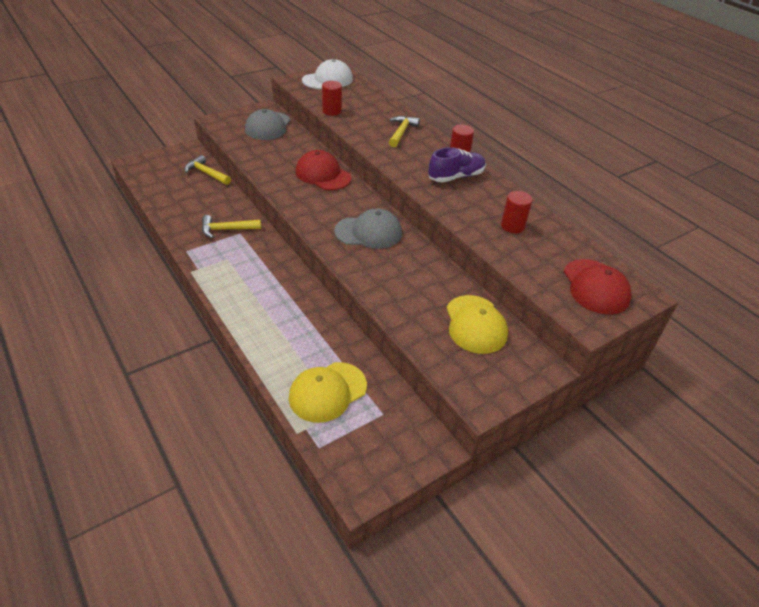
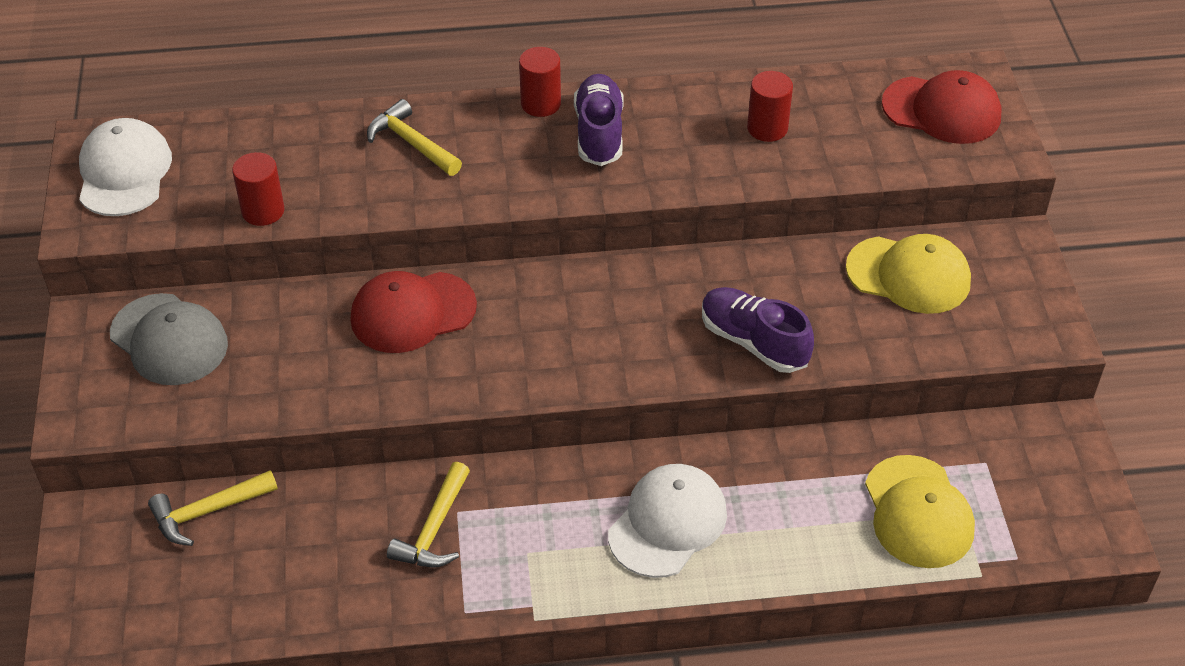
camera: 60 degrees left, 5 degrees up
(267, 297) = (667, 523): none -> white cap
(368, 232) = (628, 312): grey cap -> none
(380, 278) = (753, 342): none -> purple shoe

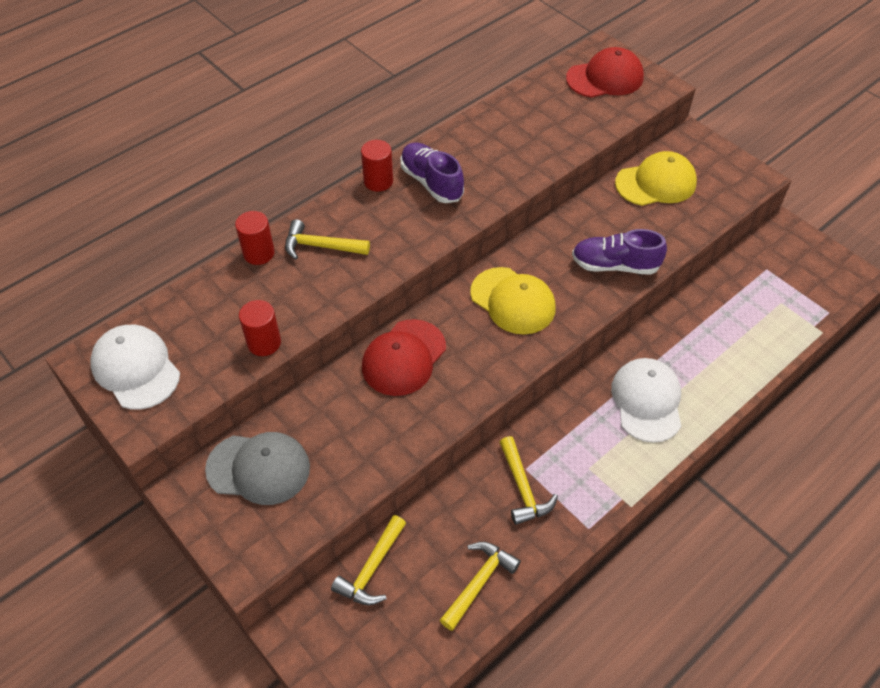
camera: 35 degrees left, 5 degrees up
(299, 591) = (479, 582): none -> yellow hammer
(767, 128) = (524, 132): red cylinder -> red cylinder (259, 253)
(918, 512) = (762, 316): yellow cap -> yellow cap (513, 301)

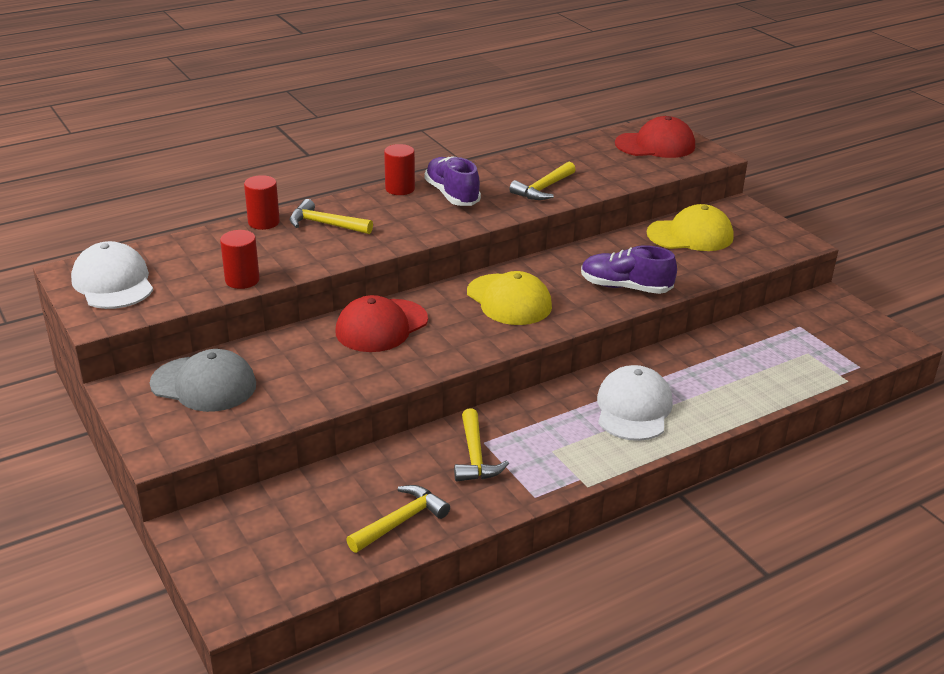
camera: 10 degrees right, 20 degrees down
(372, 569) = (292, 495): yellow hammer -> yellow hammer (543, 189)

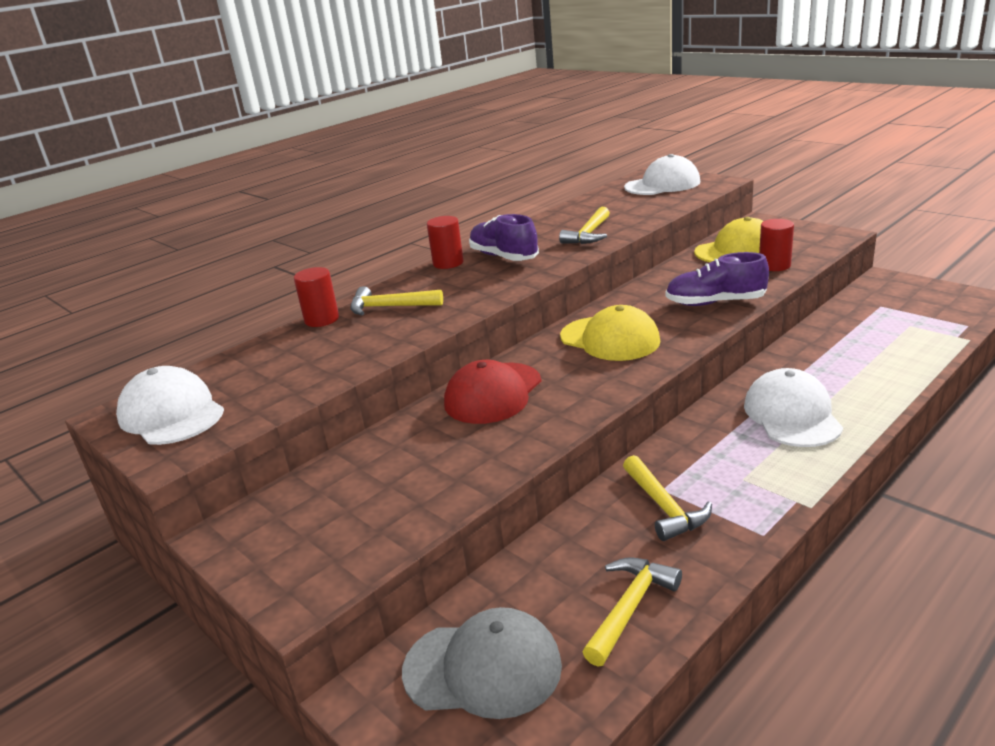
camera: 10 degrees left, 5 degrees down
(204, 384) = (320, 504): grey cap -> grey cap (483, 668)
(242, 280) = (326, 377): red cylinder -> red cylinder (774, 265)
(655, 145) = (662, 184): red cap -> white cap

